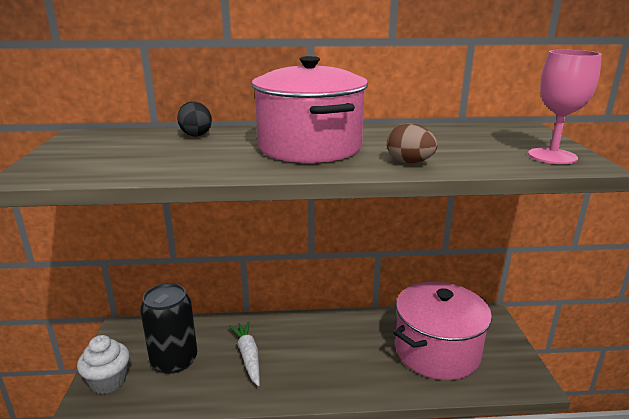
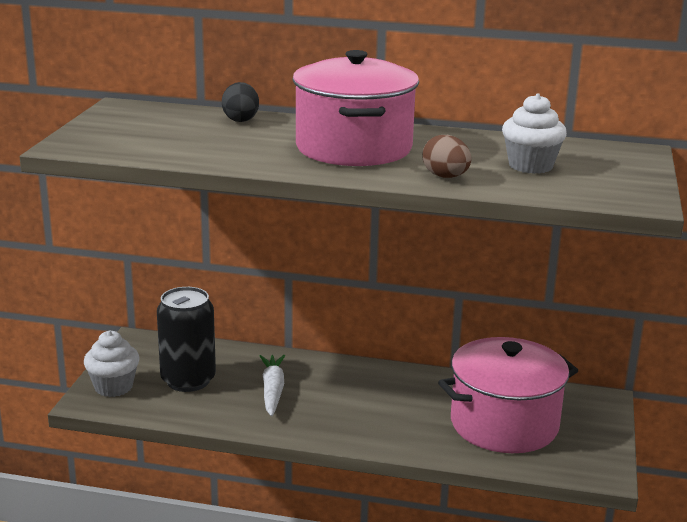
camera: 15 degrees right, 0 degrees up
(465, 146) = (530, 166): none -> white cupcake
(552, 156) = (616, 189): pink goblet -> none

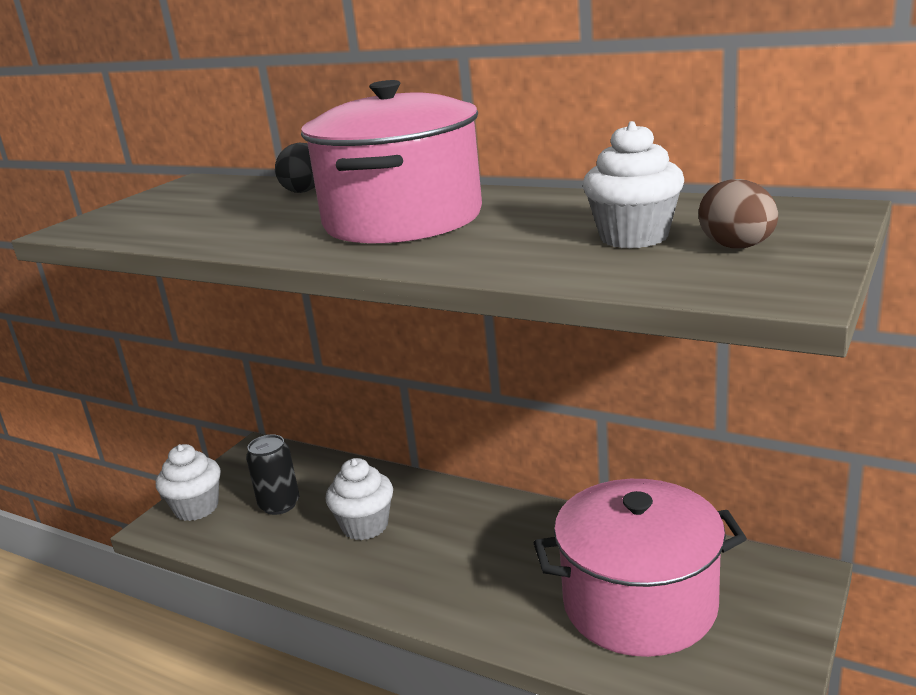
camera: 20 degrees right, 0 degrees up
(188, 380) = (279, 504): black can -> black can, size x0.65
(272, 390) = (365, 526): white carrot -> white cupcake
(445, 177) = (489, 256): brown egg -> brown egg (737, 247)

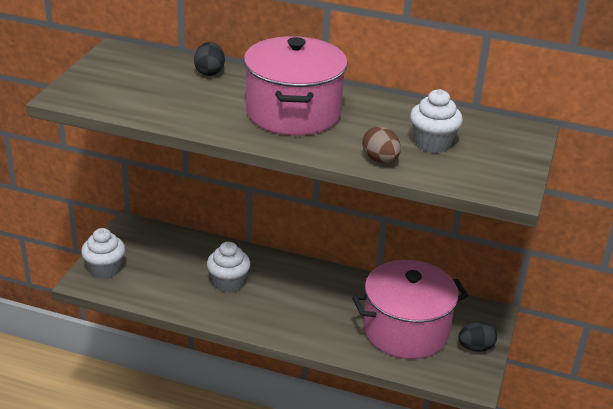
camera: 15 degrees left, 10 degrees up
(279, 504) = (164, 268): black can -> none
(737, 247) = (486, 157): brown egg -> brown egg (380, 160)
(768, 638) = (475, 348): none -> black egg

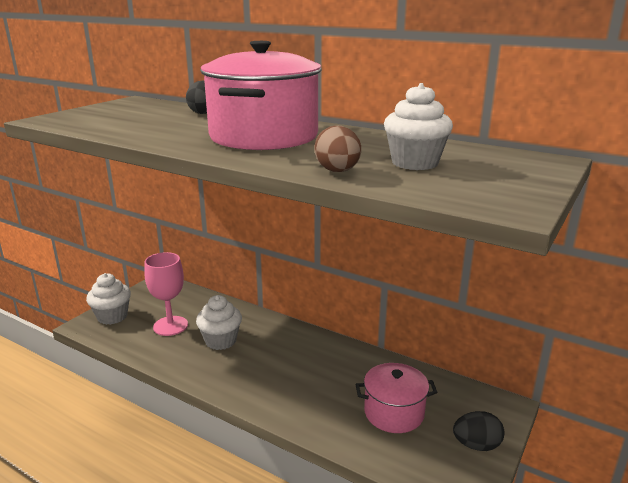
camera: 15 degrees right, 10 degrees down
(170, 273) = (170, 326): none -> pink goblet
(405, 330) = (394, 412): pink pot -> pink pot, size x0.59

